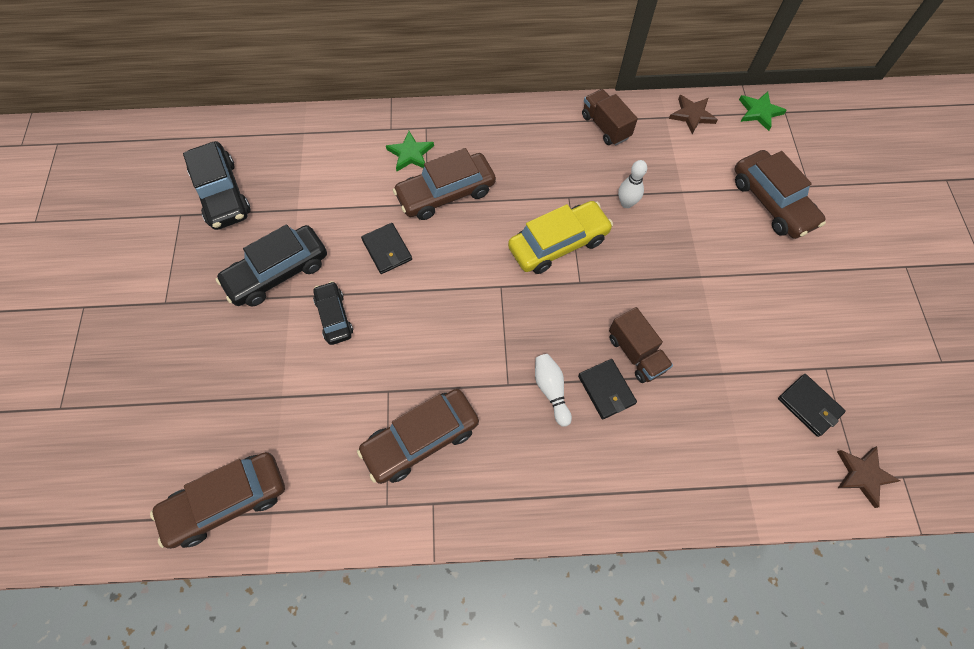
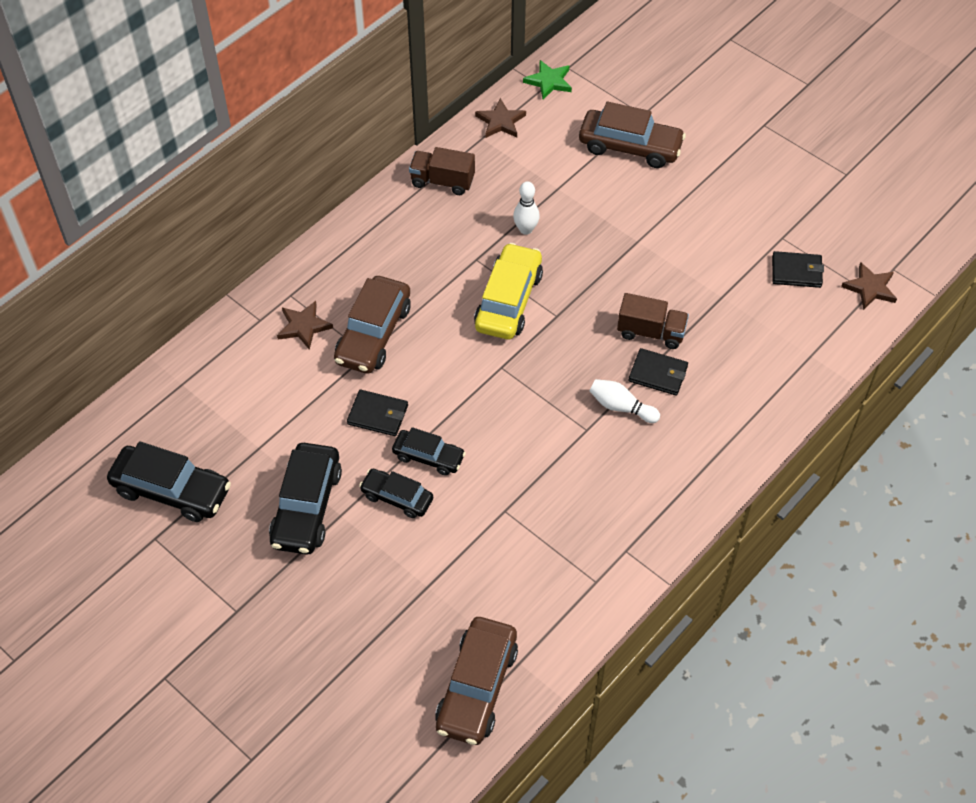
camera: 45 degrees left, 10 degrees down
(384, 307) = (428, 457): none -> black car
(410, 154) = (304, 326): green star -> brown star
(421, 439) = (568, 519): brown car -> none

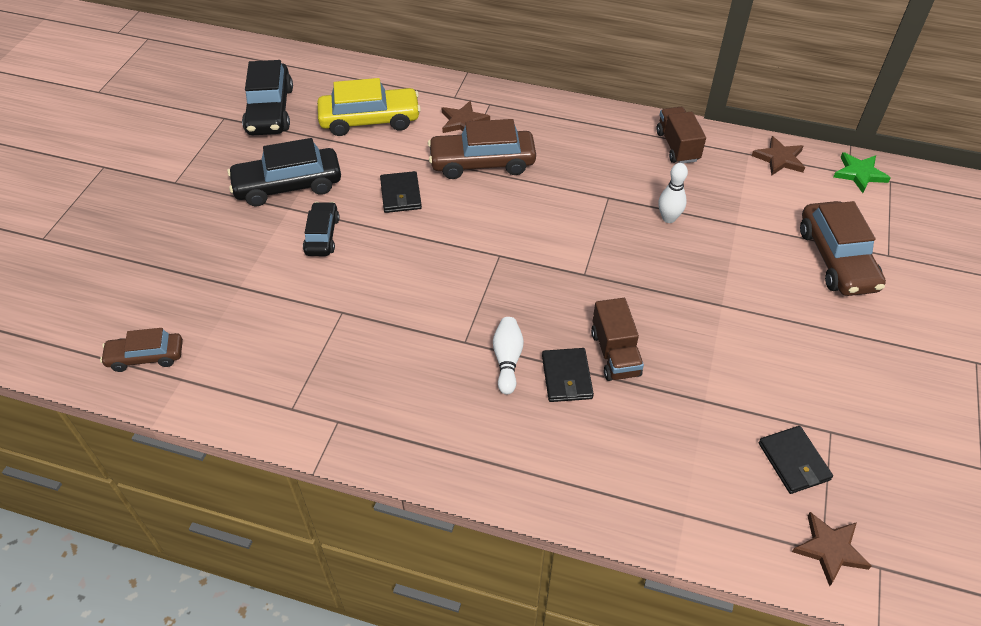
camera: 65 degrees right, 5 degrees down
(428, 457) = (374, 241): black car -> none
(477, 687) = (146, 357): brown car -> brown car, size x0.60
(508, 301) = (577, 235): yellow car -> yellow car (370, 120)

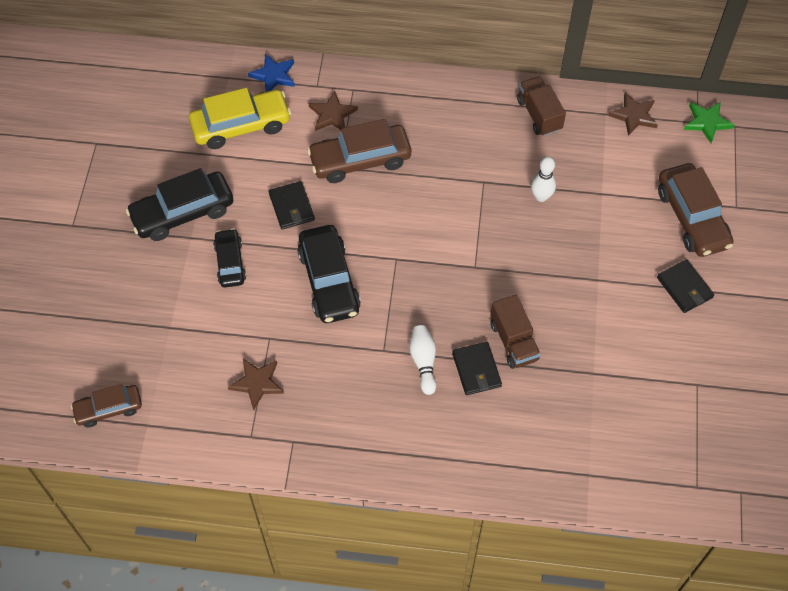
camera: 10 degrees left, 10 degrees up
(270, 110) = (139, 128): black car -> black car (329, 281)
(414, 84) = (273, 75): none -> blue star
(793, 461) = (669, 415): black wallet -> black wallet (684, 288)
(829, 549) = (702, 484): brown star -> brown star (257, 383)

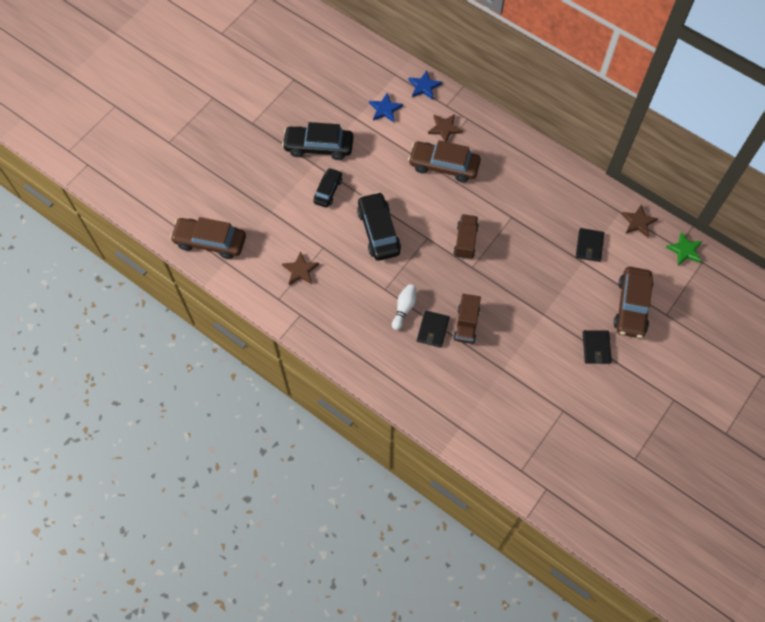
camera: 30 degrees right, 5 degrees up
(108, 409) = (210, 242): brown car -> brown car, size x1.66
(241, 126) = (385, 109): yellow car -> blue star
(291, 207) = (384, 175): black wallet -> black wallet (589, 246)
(329, 281) = (378, 231): black car -> black car turned 150 degrees clockwise
(539, 115) = (575, 191): brown truck -> brown truck (465, 241)
(541, 196) = (542, 244): white bowling pin -> none

